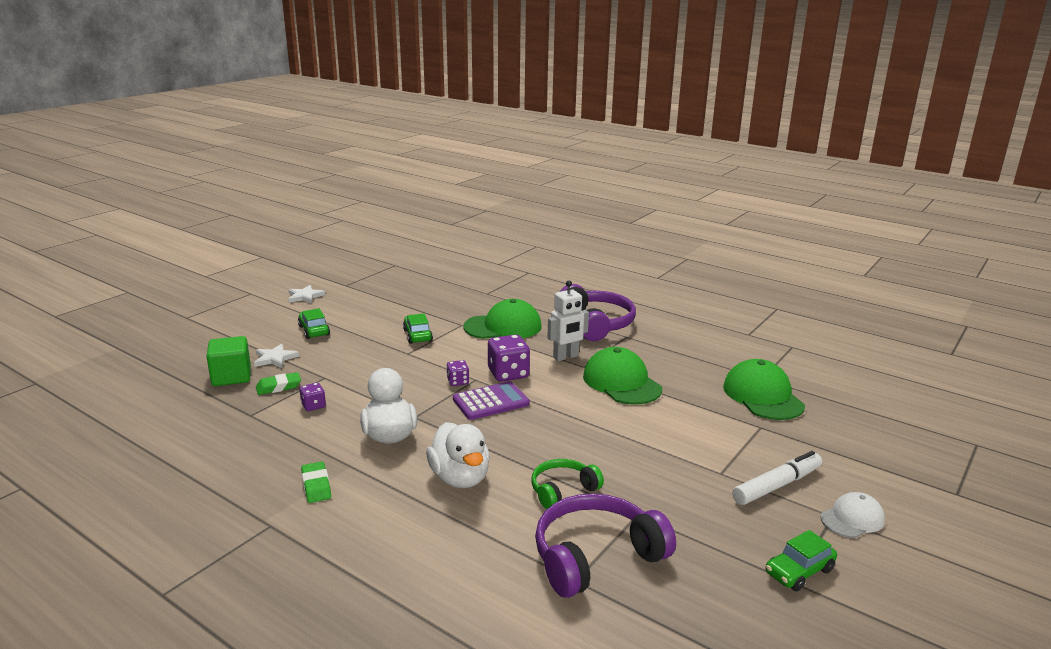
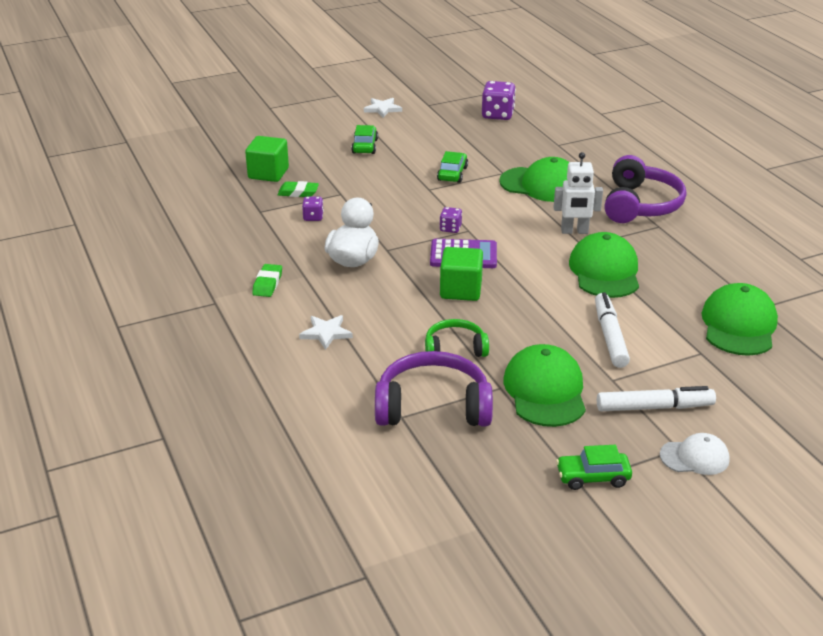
camera: 30 degrees right, 10 degrees up
(275, 358) = (313, 165): white star -> white star (326, 333)
(460, 478) = (380, 312): white duck -> none
(508, 374) = (503, 233): purple dice -> purple dice (497, 115)
(517, 434) = (461, 290): none -> green cube
(678, 503) = (545, 391): none -> green cap
(680, 435) = (610, 336): none -> white marker

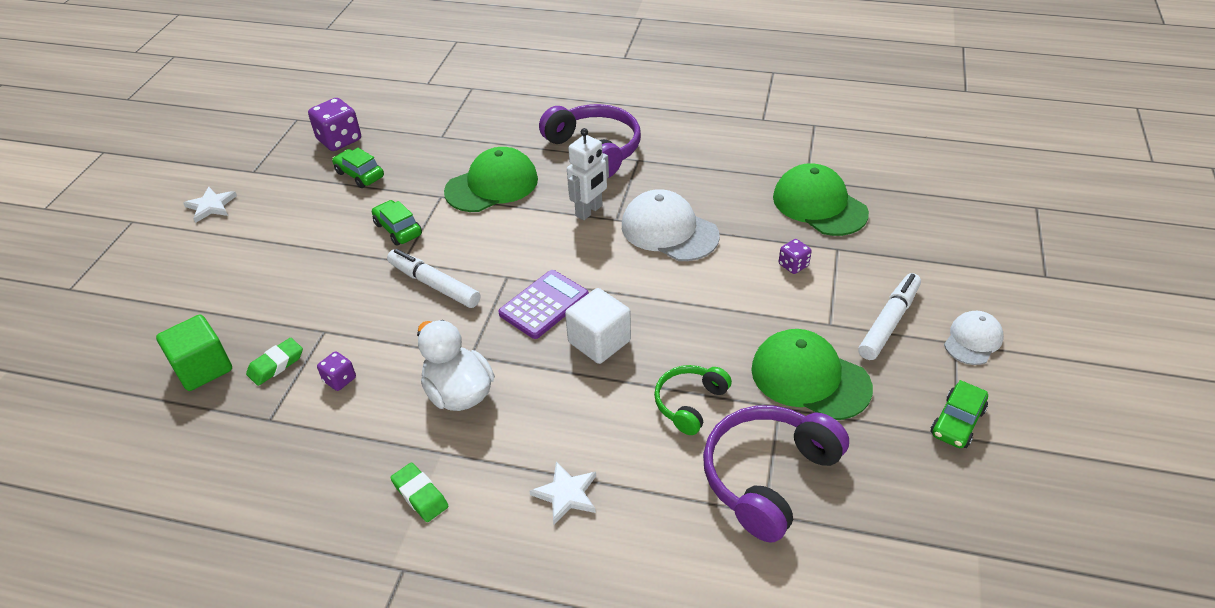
camera: 50 degrees left, 10 degrees up
(365, 146) = (261, 260): green car -> green car (359, 175)
(450, 228) = (489, 287): purple dice -> purple dice (793, 265)
(461, 290) = (599, 341): green cube -> white cube
(604, 271) = (669, 230): green cap -> white cap
(610, 336) = (767, 287): white marker -> white marker (434, 284)

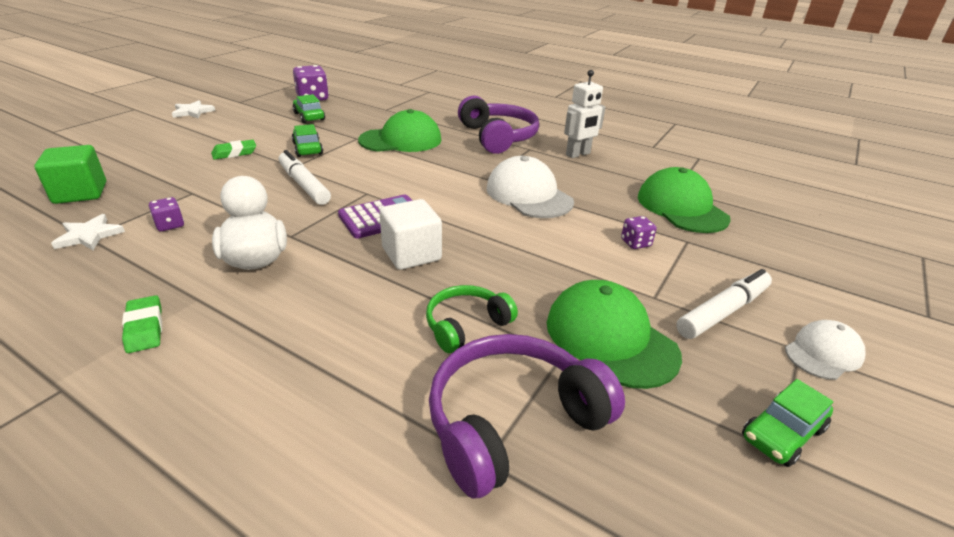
camera: 15 degrees right, 10 degrees down
(276, 365) = (134, 204): green eraser -> green eraser (234, 153)
(566, 494) = (280, 370): white star -> white star (89, 235)
(589, 211) = (467, 169): white robot -> white robot (578, 154)

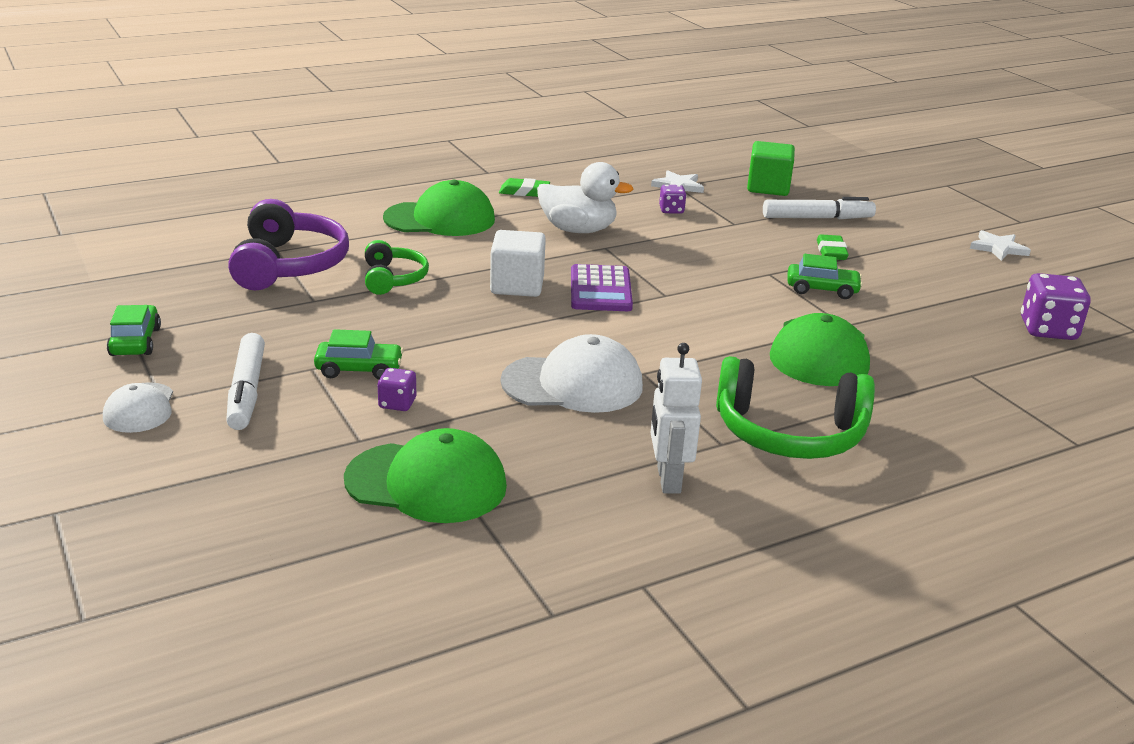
camera: 120 degrees right, 5 degrees down
(304, 185) = (713, 270): white marker -> white marker (817, 218)
(309, 116) = (953, 312): green car -> green car (359, 369)
(497, 137) = (789, 433): purple headphones -> green headphones
(610, 338) = (300, 325): green cap -> green cap (440, 219)

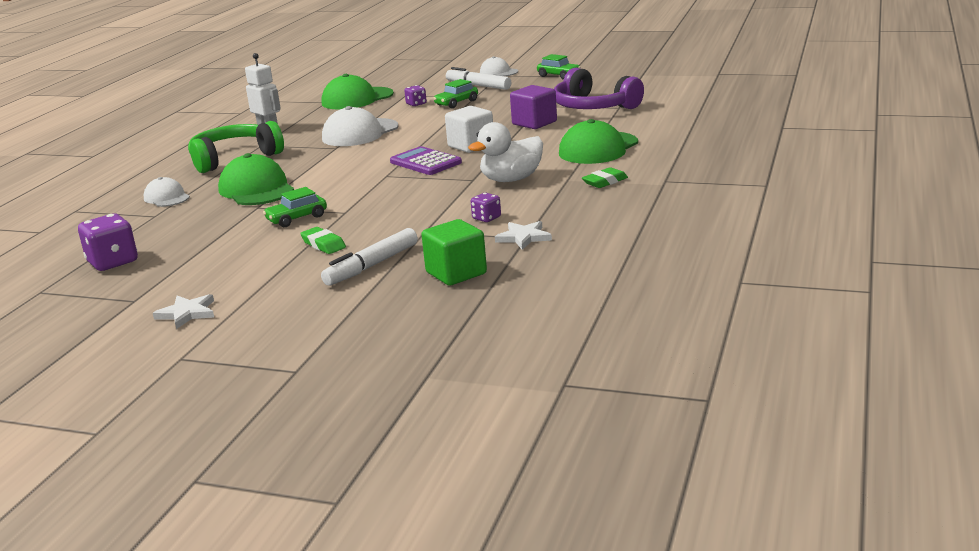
camera: 140 degrees right, 5 degrees down
(393, 279) = (534, 123): green headphones -> purple cube
(939, 400) = (166, 197): none -> white cap

